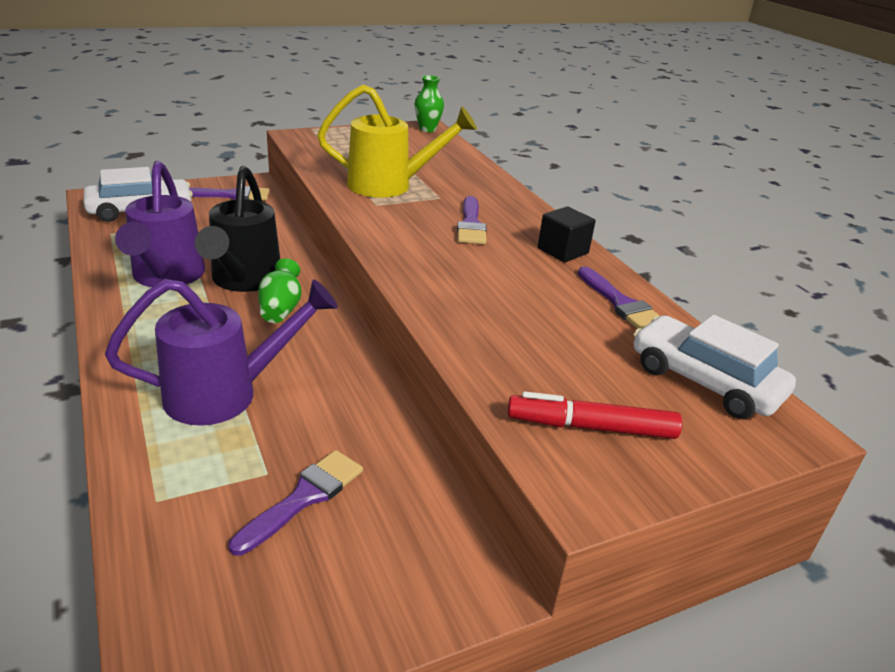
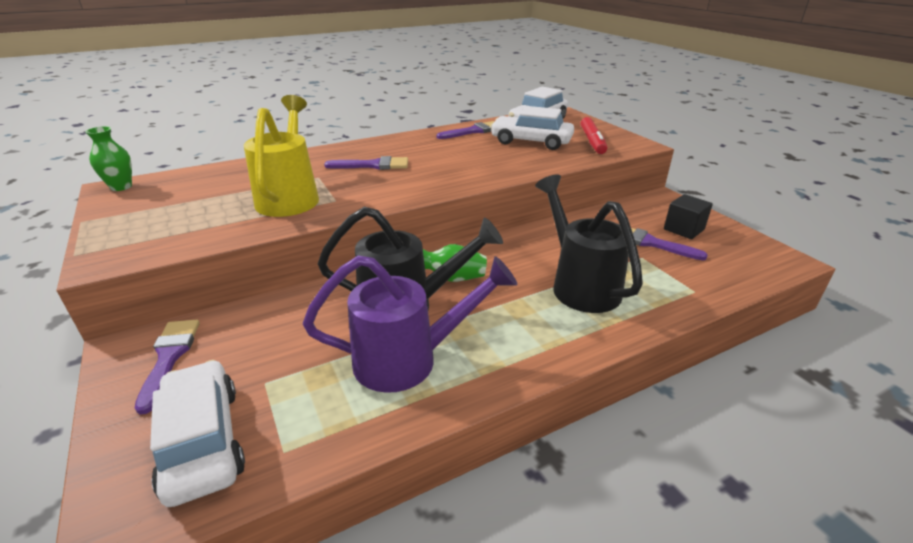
camera: 90 degrees left, 0 degrees up
(225, 394) = (580, 284): purple watering can -> black watering can
(562, 251) = (409, 141): black cube -> black cube (683, 229)
(577, 353) = (531, 142): none -> white car

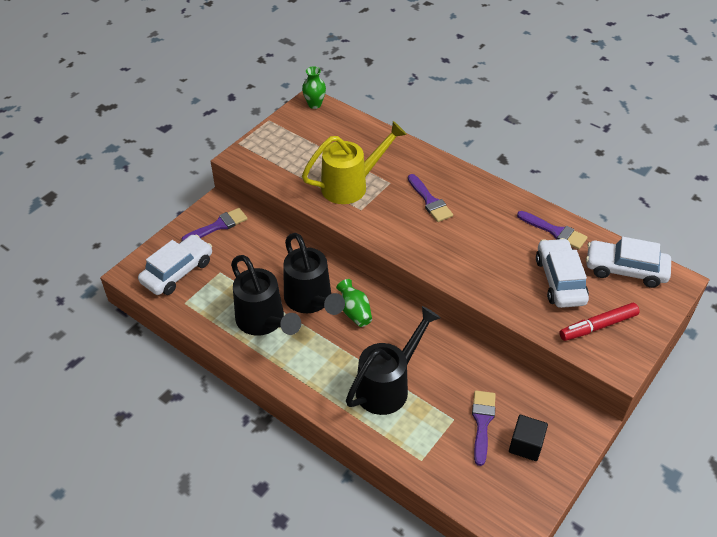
camera: 65 degrees right, 15 degrees up
(408, 360) = (264, 322): purple watering can -> black watering can

